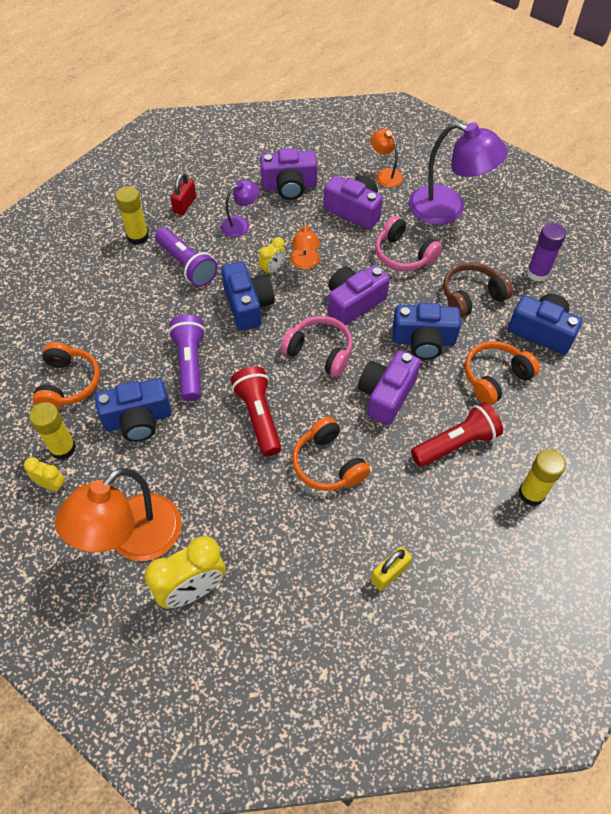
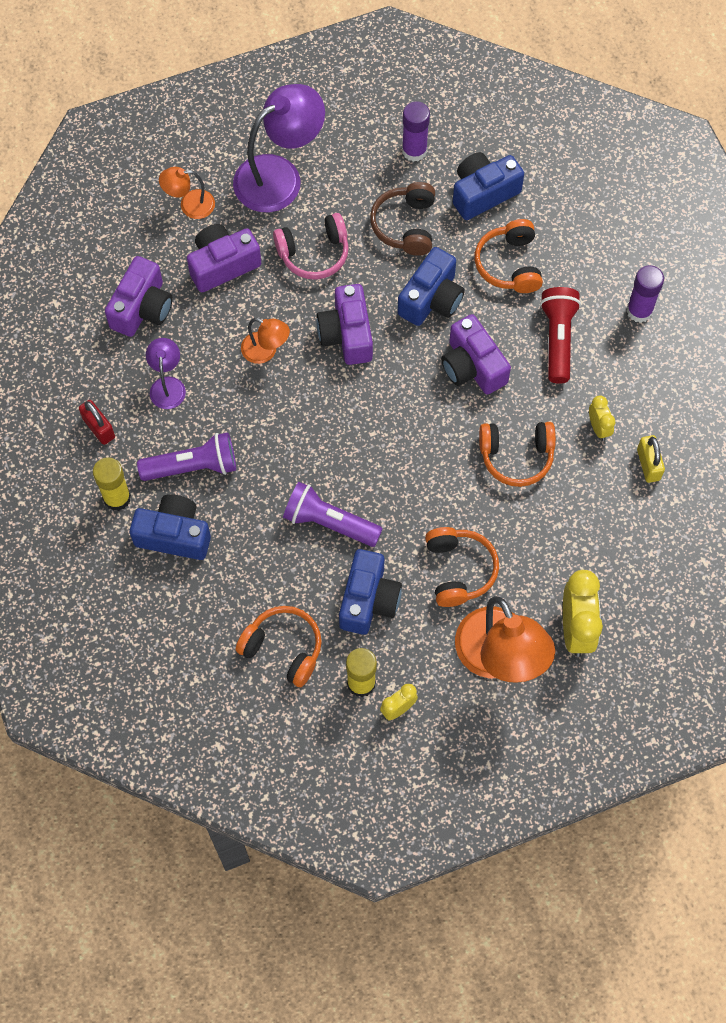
camera: 60 degrees left, 10 degrees up
(199, 470) = (459, 570): none -> orange headphones
(248, 305) = (287, 433): blue camera -> blue camera (174, 535)
(258, 416) = (430, 490): red flashlight -> none
(273, 269) = (254, 386): yellow clock -> yellow clock (598, 428)
(319, 352) = (387, 397): pink headphones -> none
(531, 493) = (639, 311): yellow glue stick -> purple glue stick

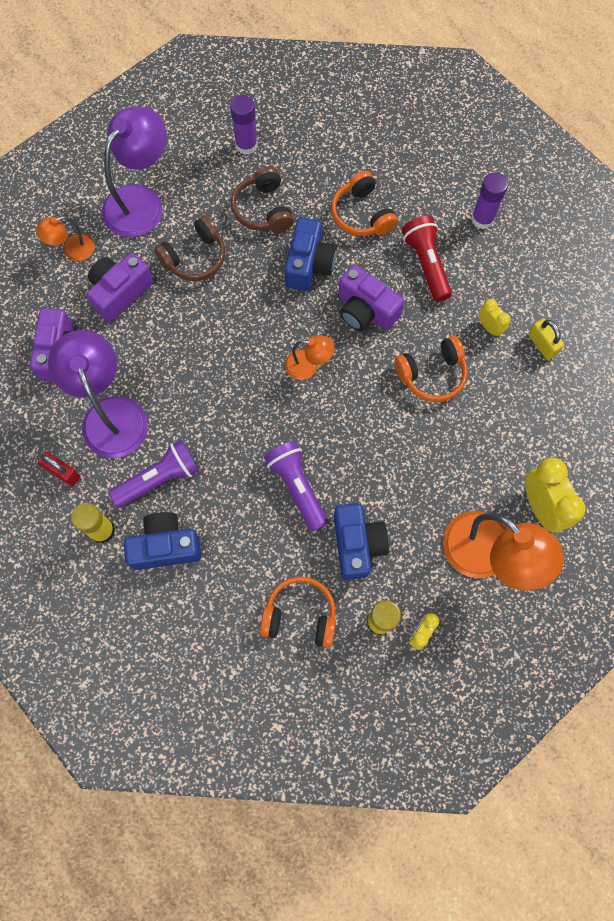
camera: 20 degrees left, 5 degrees up
(167, 385) = (110, 414): purple lamp -> purple lamp, size x1.97
(266, 351) = (185, 355): orange lamp -> orange lamp (308, 366)
(314, 253) = (195, 257): pink headphones -> brown headphones
(329, 522) = (297, 487): purple flashlight -> purple flashlight turned 60 degrees clockwise
(347, 334) = (249, 318): purple camera -> none
(459, 570) = (423, 490): orange headphones -> none
(483, 193) = (317, 162): blue camera -> none

